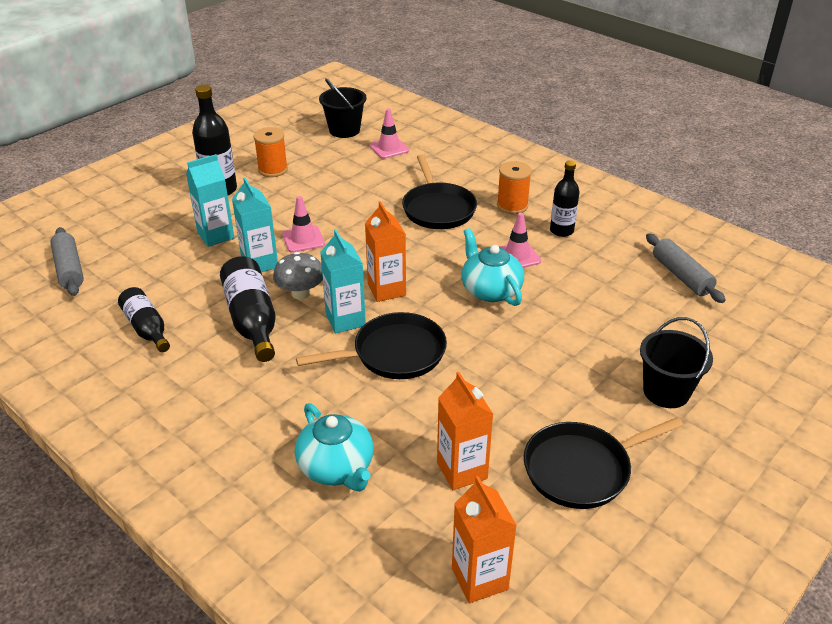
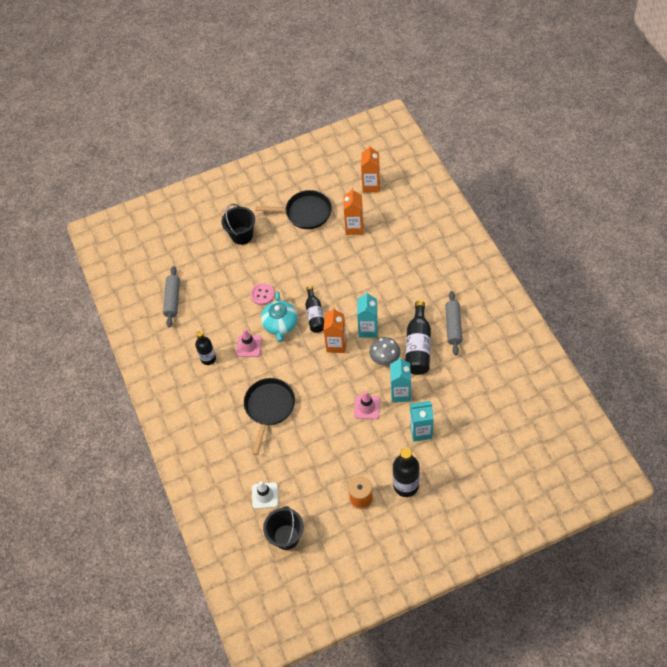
camera: 150 degrees left, 20 degrees up
(69, 269) = (518, 429): grey rolling pin -> grey rolling pin (453, 326)
(147, 328) = (477, 360): black bottle -> black bottle (315, 315)
(337, 467) = (405, 245): turquoise teapot -> none
(389, 148) = (265, 495): pink traffic cone -> white traffic cone
(394, 354) = (353, 298): black pan -> none
(512, 206) = (221, 393): orange spool -> none
(550, 318) = (262, 294): none -> pink button

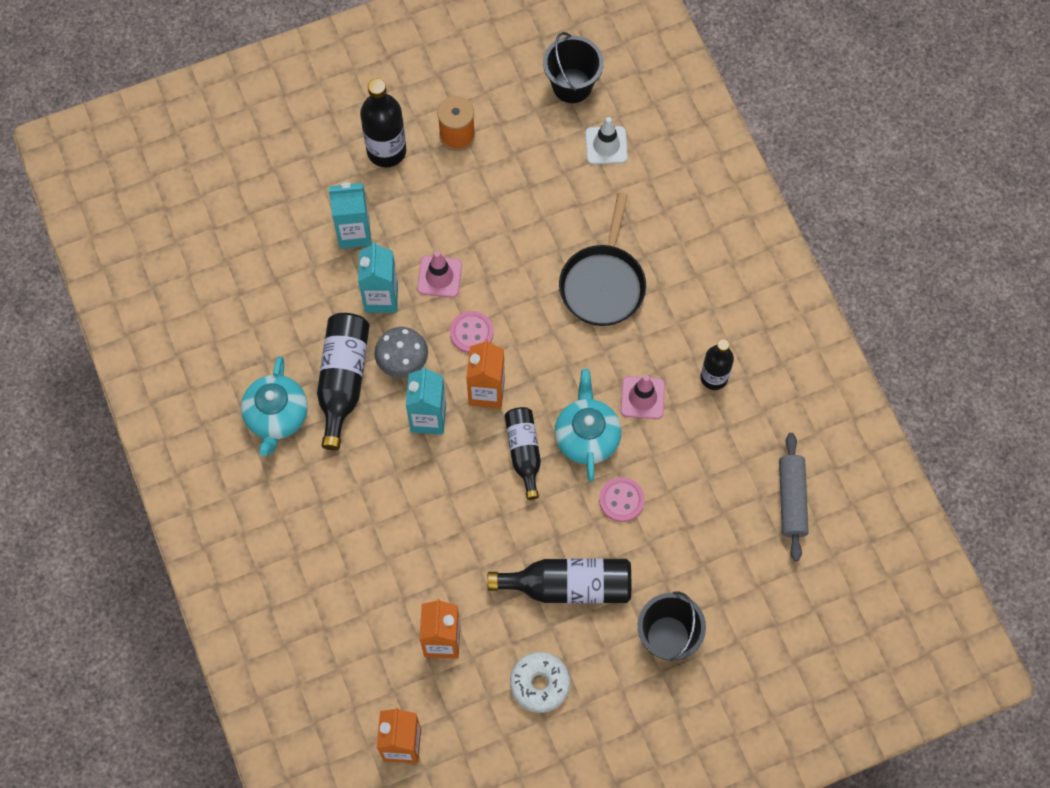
camera: 175 degrees right, 10 degrees up
(290, 254) = (569, 586): none -> black bottle
(305, 213) = (539, 684): black pan -> white donut
(346, 376) = (471, 333): none -> pink button
(453, 326) = (277, 416): grey rolling pin -> turquoise teapot

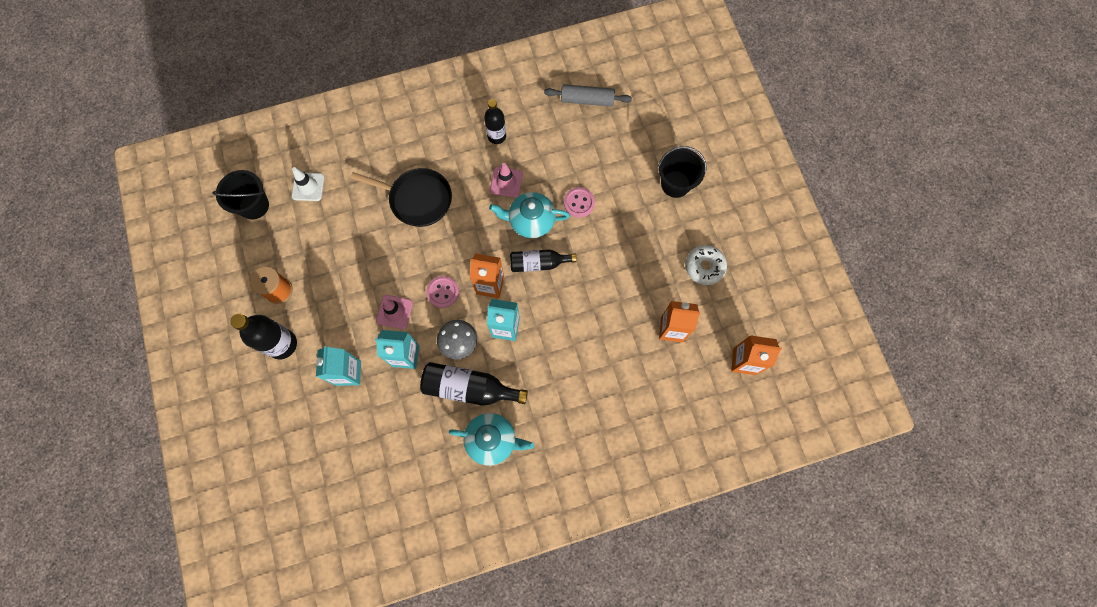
camera: 85 degrees left, 5 degrees up
(569, 586) = (637, 242): black bottle -> none

